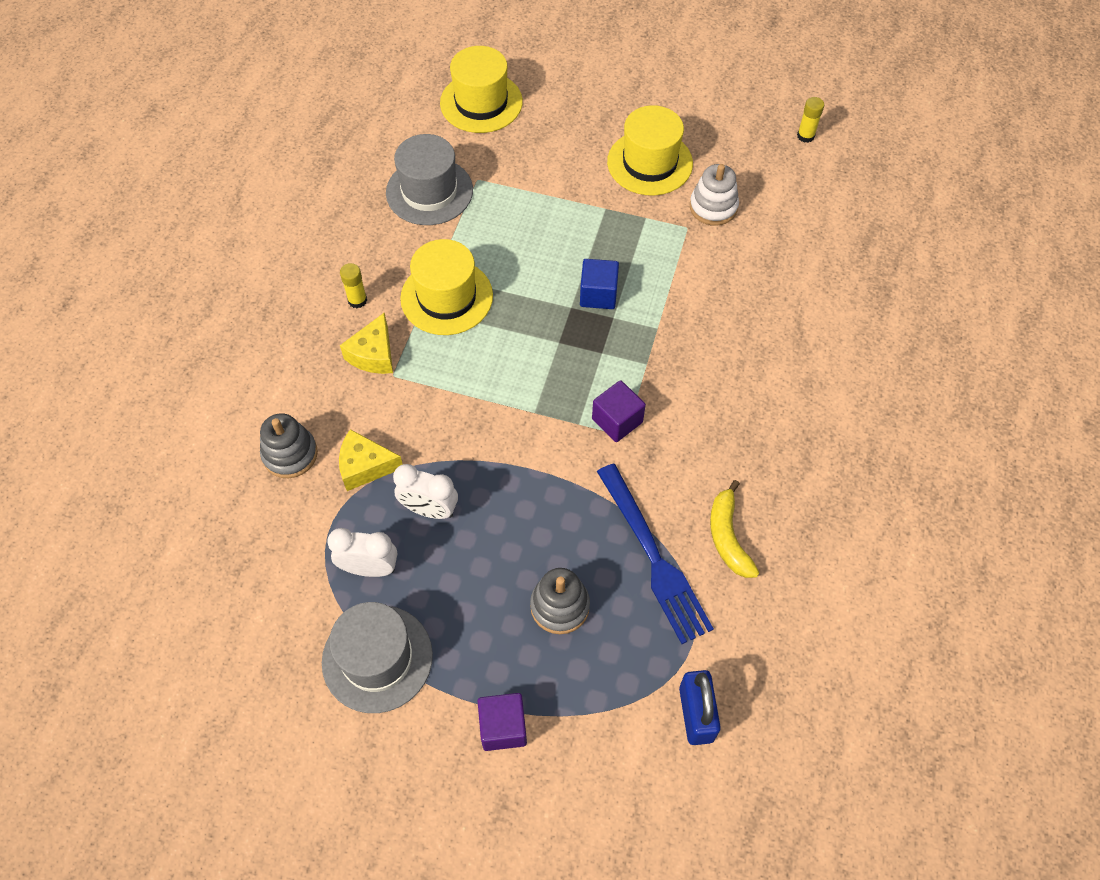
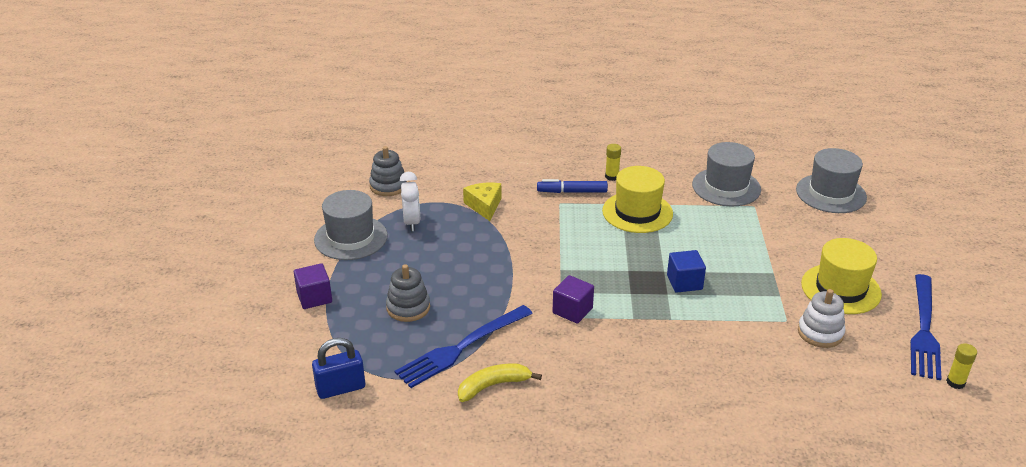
camera: 75 degrees right, 25 degrees down
(290, 454) = (481, 176): grey stacking toy -> grey stacking toy (388, 186)
(373, 354) = (572, 192): yellow cheese -> blue marker
(429, 510) = (462, 238): white clock -> none
(481, 102) = (831, 193): yellow hat -> grey hat
(730, 126) = (924, 331): none -> blue fork

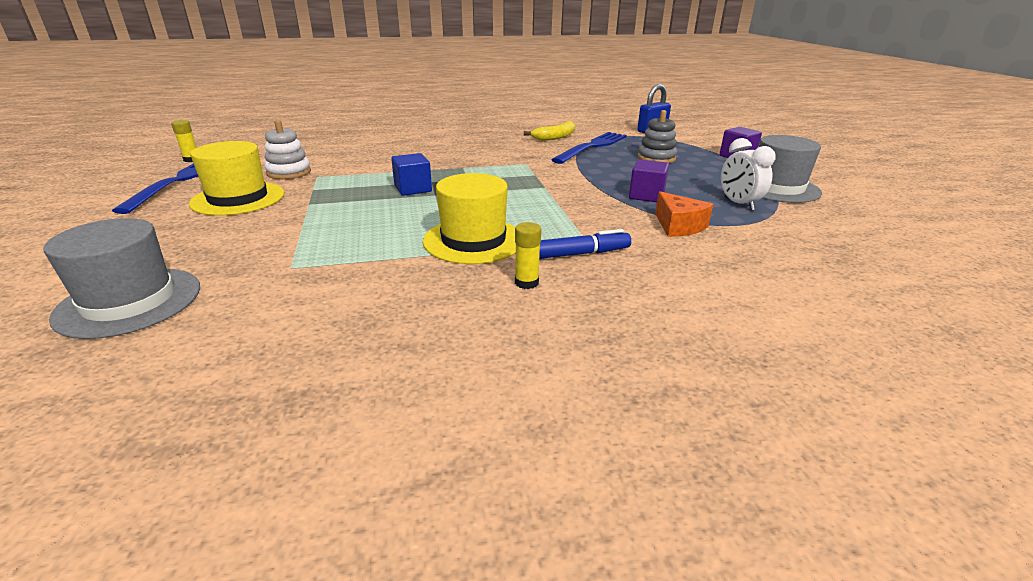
camera: 165 degrees right, 5 degrees down
(388, 186) = (827, 233): grey stacking toy -> none
(484, 206) = (678, 226): yellow cheese -> orange cheese
(572, 310) = (518, 166): purple cube -> purple cube (646, 196)
(726, 187) = (325, 290): grey hat -> none

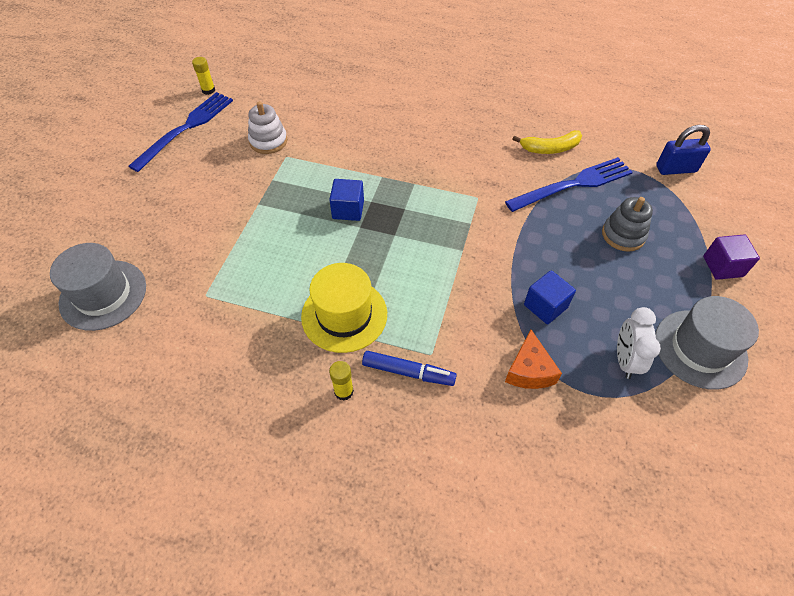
camera: 30 degrees right, 25 degrees up
(238, 198) = (214, 175): yellow hat -> none
(646, 196) = (545, 306): purple cube -> blue cube

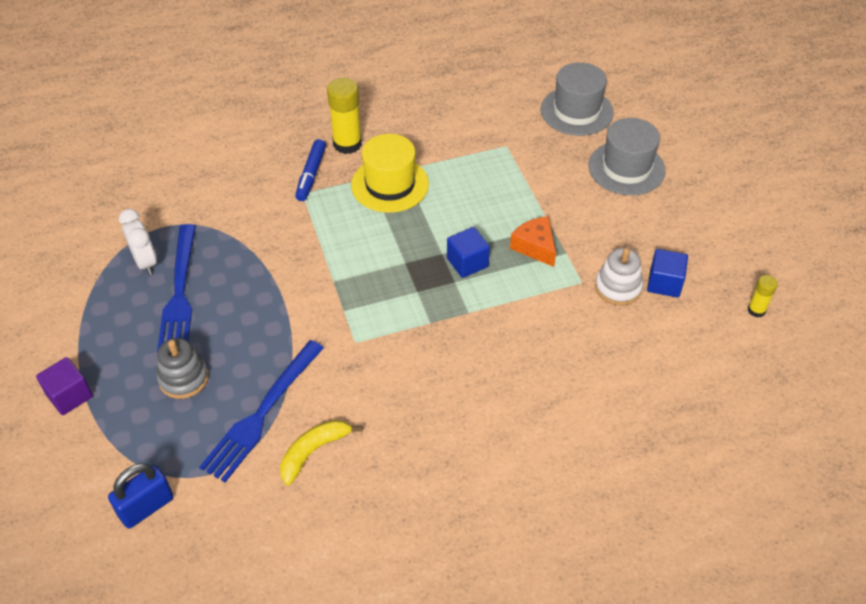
camera: 145 degrees right, 5 degrees down
(187, 128) = (712, 257): blue fork -> blue fork (180, 294)
(343, 391) = (347, 144): yellow glue stick -> yellow glue stick, size x1.85
(408, 372) = (311, 175): blue marker -> blue marker turned 60 degrees counterclockwise
(529, 370) = (221, 218): orange cheese -> orange cheese (535, 247)
(545, 306) = (231, 270): blue cube -> blue cube (664, 283)
(700, 349) = (81, 302): grey hat -> grey hat (626, 168)

